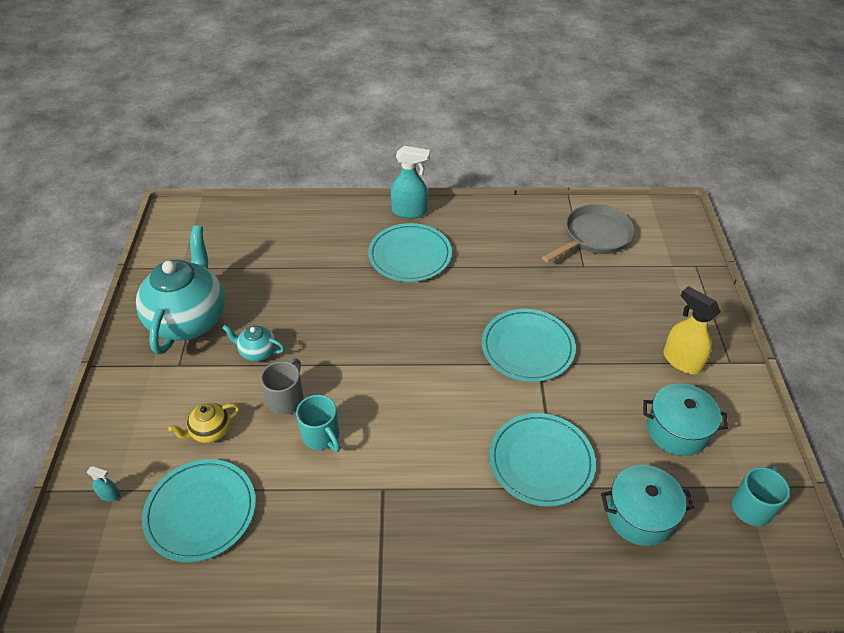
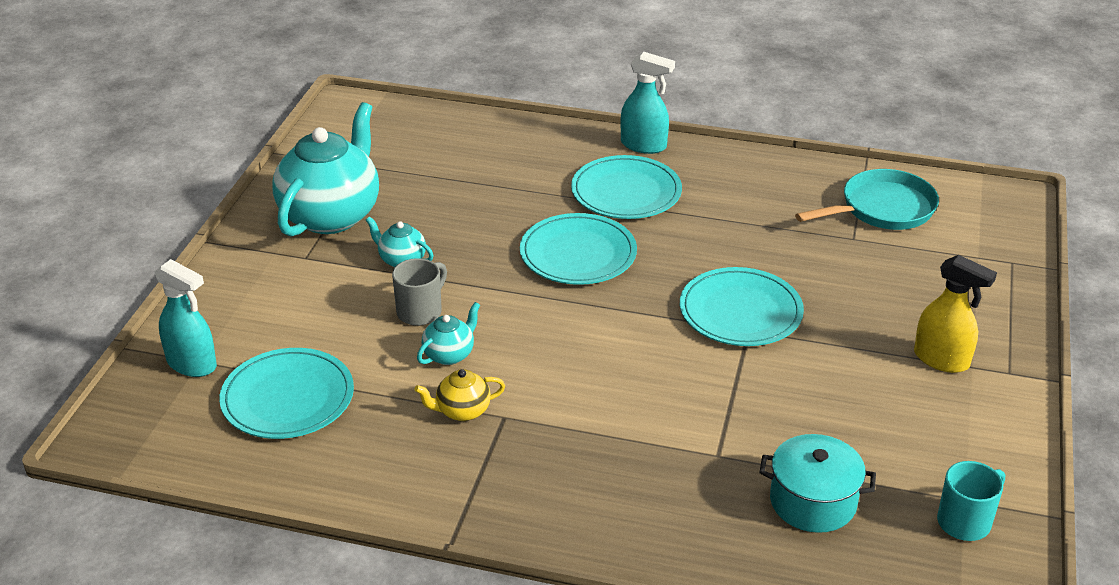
camera: 15 degrees right, 10 degrees down
(109, 495) = (192, 364): turquoise spray bottle -> turquoise spray bottle, size x2.11
(210, 431) = (322, 327): yellow teapot -> yellow teapot (462, 411)
(321, 436) = (449, 354): turquoise mug -> turquoise teapot
(541, 461) = (709, 426): turquoise plate -> turquoise plate (578, 254)
(594, 237) = (882, 209): grey pan -> turquoise pan
(677, 430) = (901, 428): turquoise pot -> none
(681, 361) = (942, 360): yellow spray bottle -> yellow spray bottle turned 150 degrees clockwise

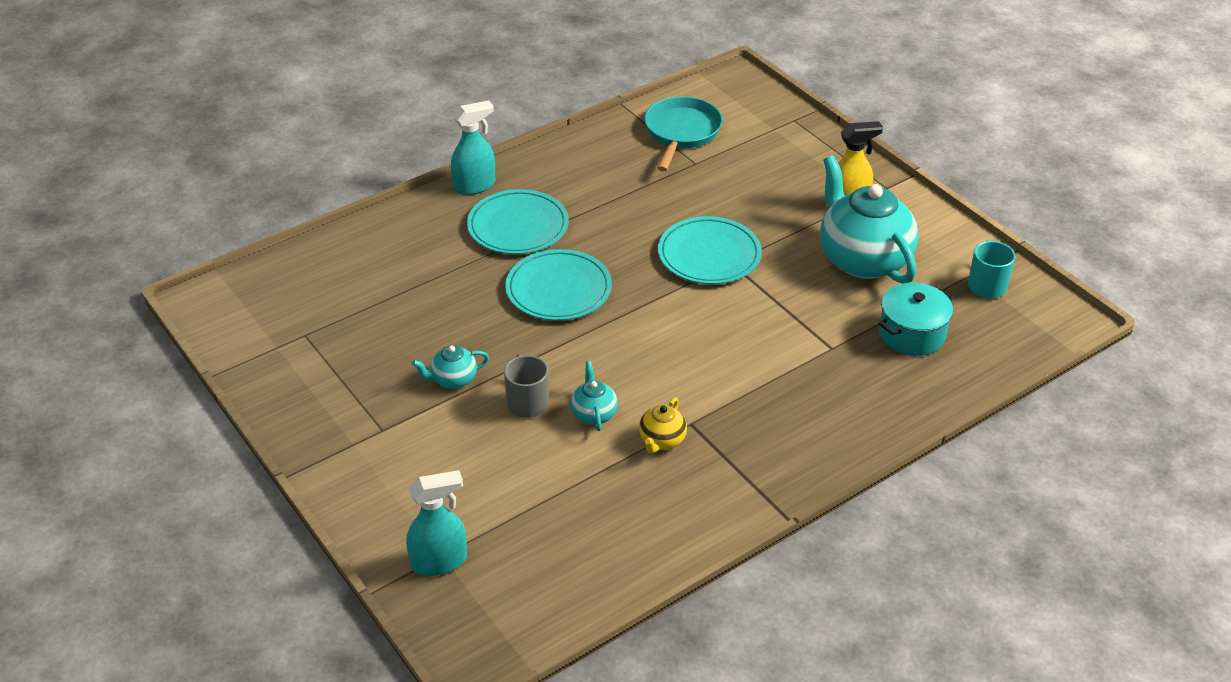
camera: 50 degrees left, 5 degrees up
(288, 398) = (544, 525): turquoise plate -> none
(331, 215) = (345, 387): turquoise teapot -> turquoise teapot (862, 260)

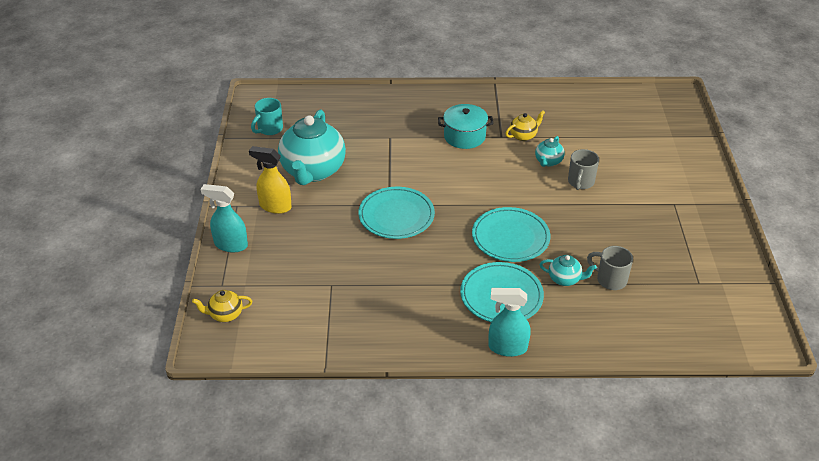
camera: 145 degrees left, 0 degrees up
(411, 293) = (610, 280): none -> grey mug
(439, 561) = (674, 134): turquoise spray bottle -> turquoise spray bottle (230, 245)
(453, 380) = (616, 212): turquoise teapot -> turquoise teapot (565, 279)
(681, 133) = (311, 316): turquoise pan -> none
(758, 102) = (225, 315): none -> yellow teapot
(912, 334) = (341, 125): turquoise pot -> turquoise pot (464, 136)

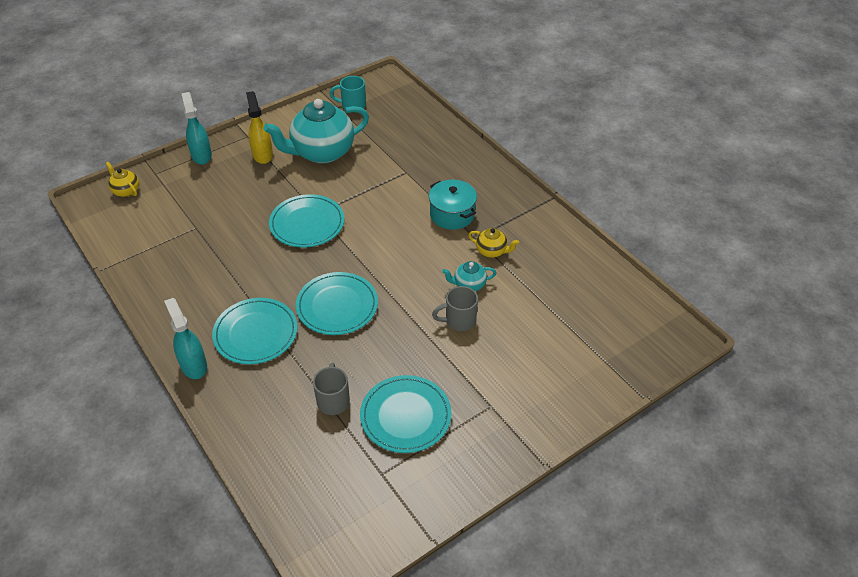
camera: 55 degrees right, 5 degrees up
(565, 279) = (309, 367): turquoise teapot -> none
(653, 248) = (405, 416): none -> turquoise plate

